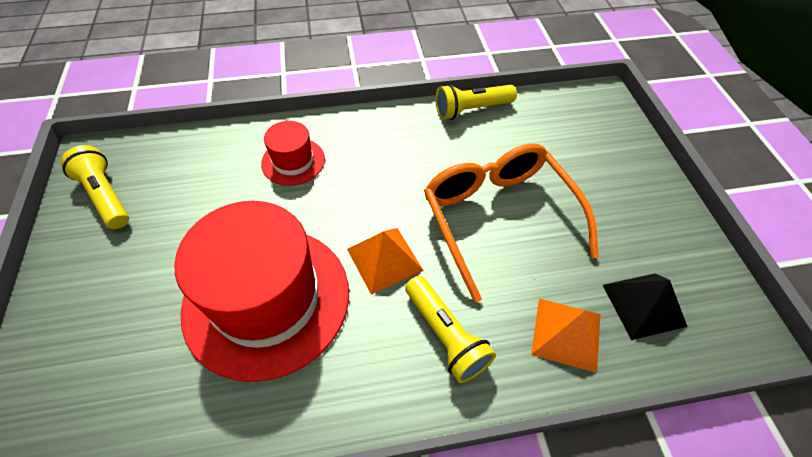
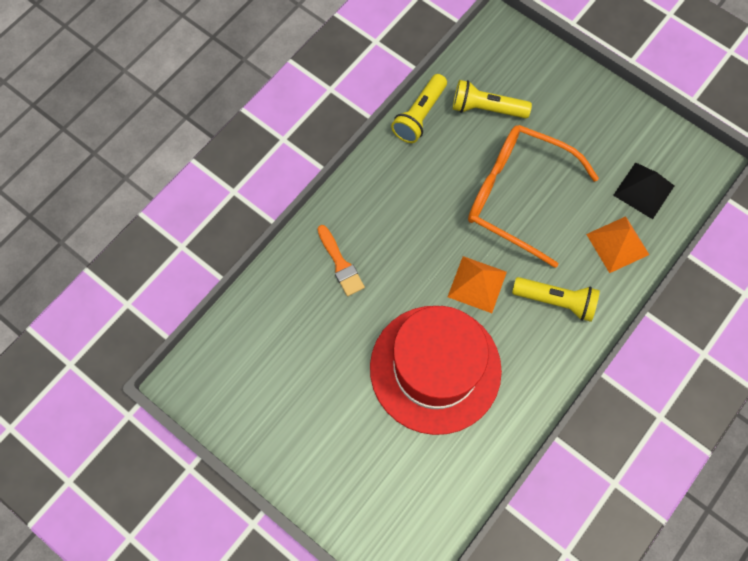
camera: 40 degrees left, 15 degrees up
(105, 196) = (241, 399): yellow flashlight -> yellow flashlight (486, 108)
(293, 161) = (340, 264): red hat -> orange brush

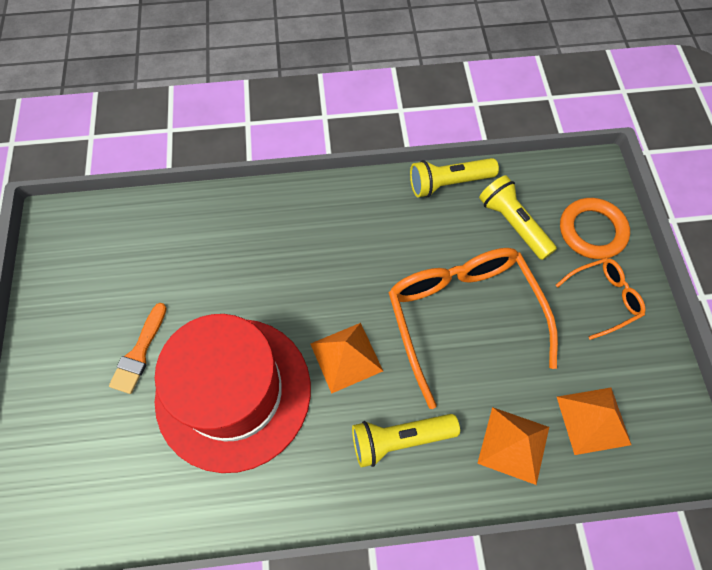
camera: 45 degrees right, 5 degrees down
(340, 264) = (258, 239): orange brush -> orange brush (139, 352)
(536, 72) = (592, 231): none -> orange ring
(556, 301) = (399, 439): yellow flashlight -> yellow flashlight turned 105 degrees clockwise
(582, 111) = (602, 299): none -> orange glasses
(643, 190) = (593, 420): black pyramid -> orange pyramid

